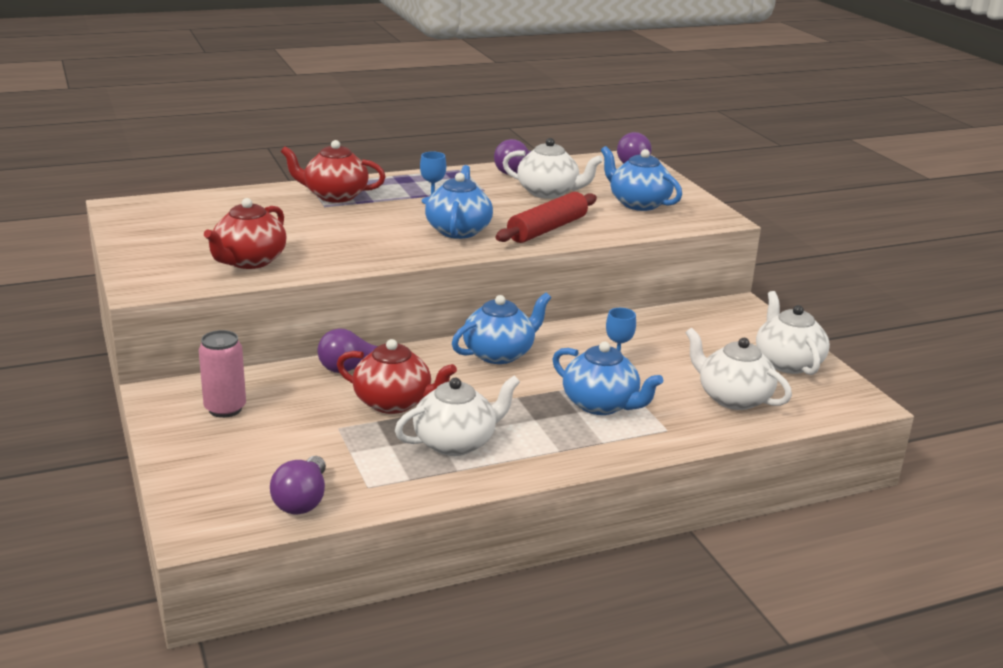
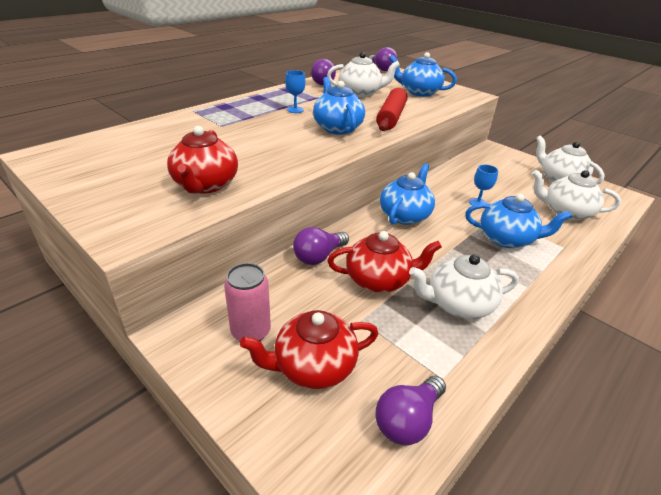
camera: 25 degrees left, 10 degrees up
(302, 501) = (407, 420): purple light bulb -> purple light bulb turned 60 degrees clockwise
(334, 196) = (221, 116): red teapot -> red teapot (313, 366)
(456, 442) = (457, 304): white teapot -> white teapot turned 135 degrees counterclockwise

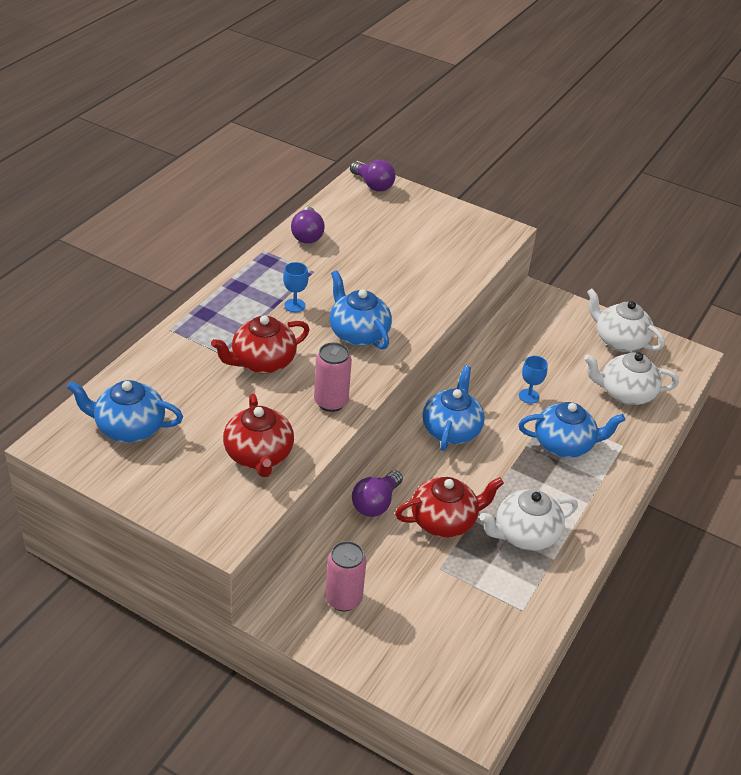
camera: 15 degrees left, 5 degrees up
(292, 161) = (331, 402): none -> pink can
(313, 366) = (411, 620): red teapot -> red teapot (262, 362)
(360, 93) = (362, 252): white teapot -> none
(391, 117) = (414, 300): red rolling pin -> none
(407, 420) = (500, 649): purple light bulb -> none
(419, 92) = (436, 237): blue teapot -> blue teapot (129, 428)

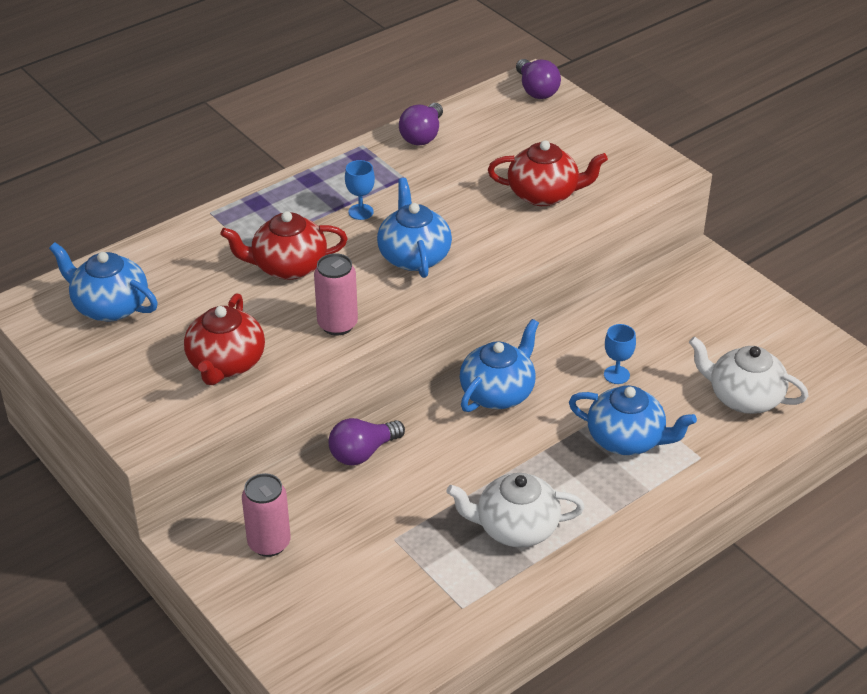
camera: 25 degrees right, 0 degrees up
(444, 521) = (430, 490): red teapot -> red teapot (544, 194)
(619, 340) = (776, 333): white teapot -> none

